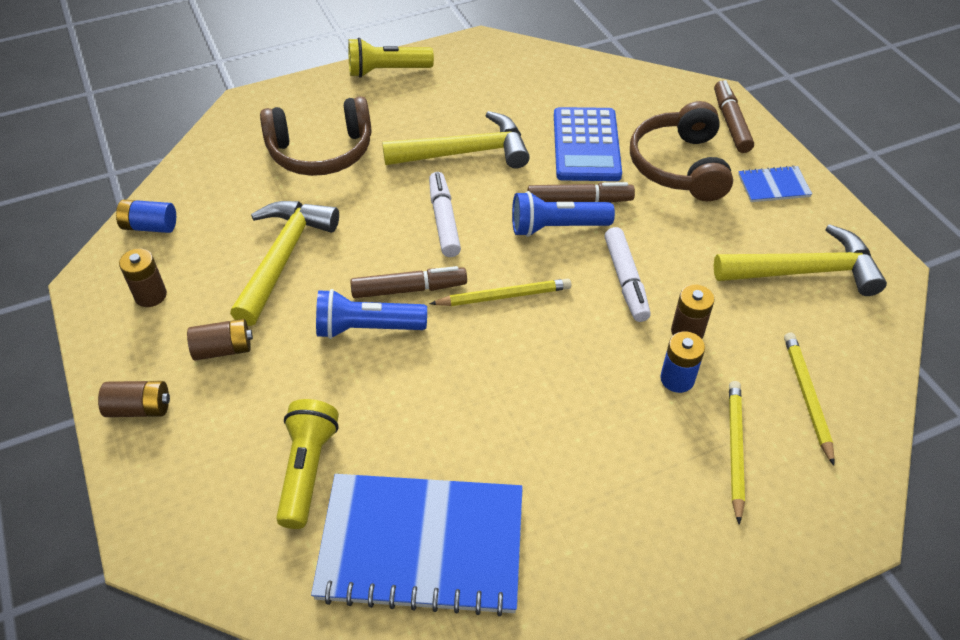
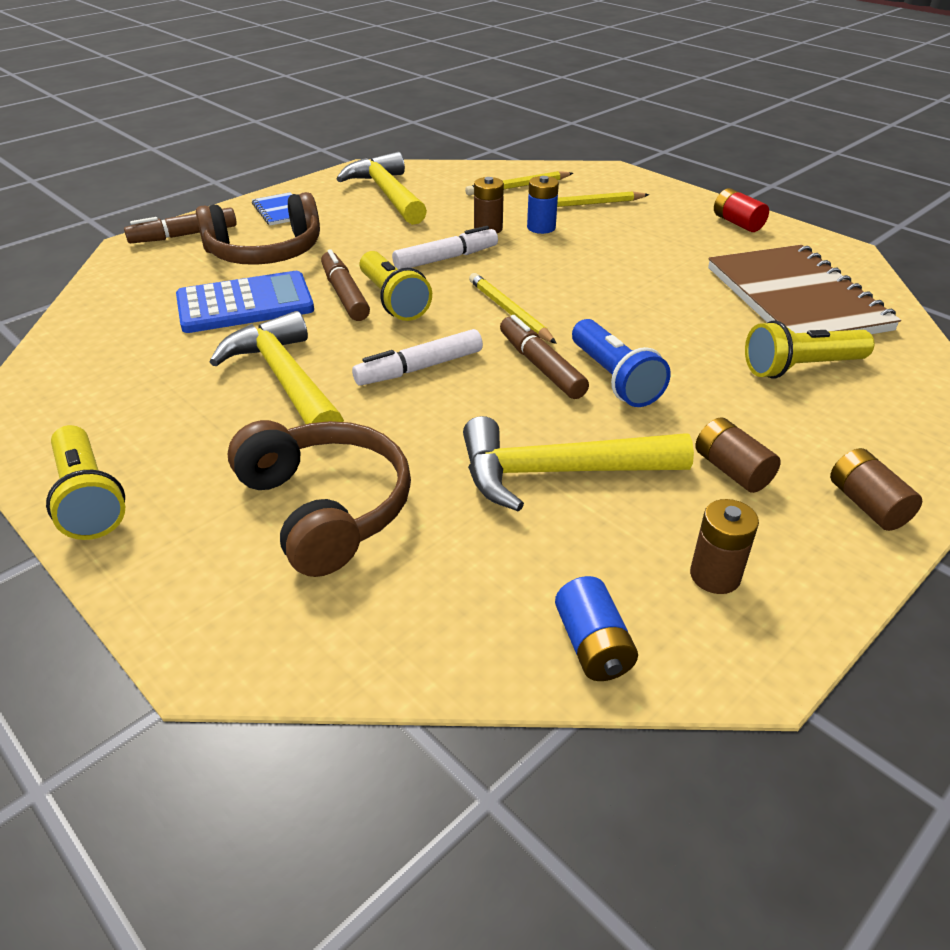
camera: 110 degrees left, 10 degrees down
(421, 545) = (795, 299): blue notebook -> brown notebook
(556, 227) = (393, 300): blue flashlight -> yellow flashlight
(632, 598) = (737, 223): none -> red battery

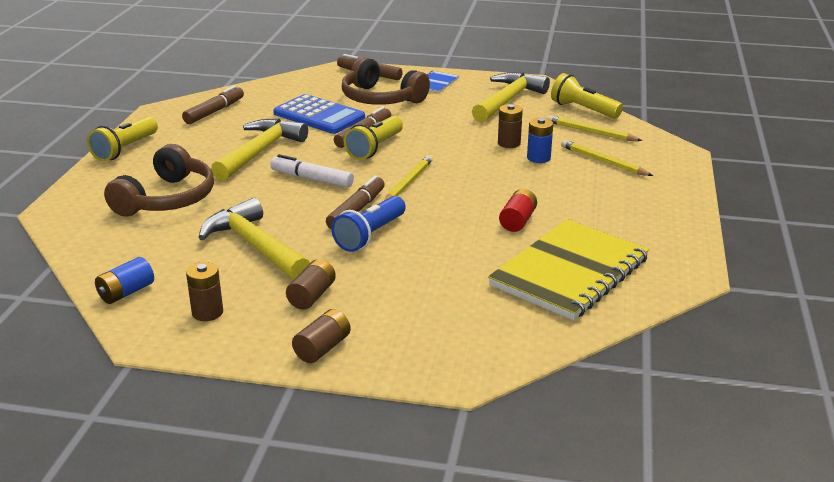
camera: 55 degrees right, 10 degrees down
(95, 374) = (214, 112): none -> brown marker
(446, 258) = (447, 145): white marker -> none
(737, 223) = (668, 222): red battery -> red battery (517, 221)
(795, 299) = (569, 272): brown notebook -> yellow notebook
(800, 367) = (466, 294): yellow flashlight -> yellow flashlight (583, 109)

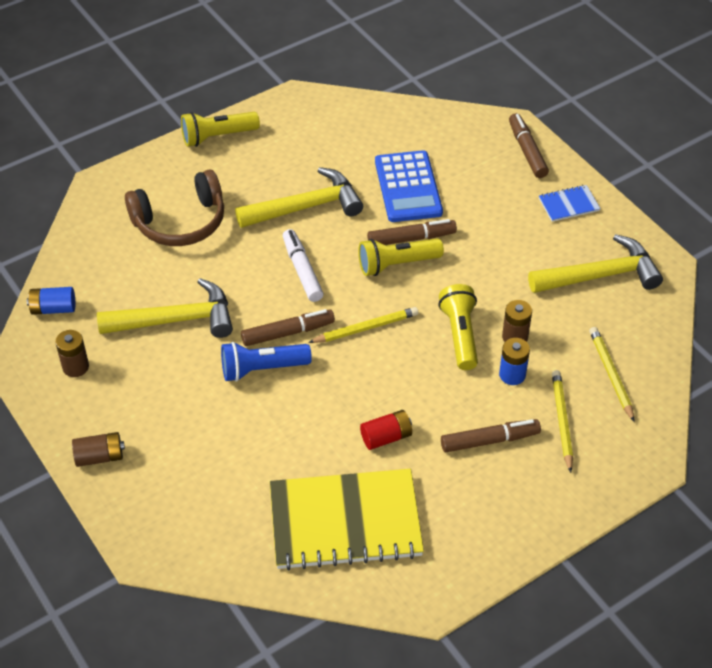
camera: 45 degrees right, 20 degrees up
(214, 112) = (334, 126): brown marker -> brown marker (489, 440)
(254, 245) = (176, 320): yellow hammer -> yellow hammer turned 75 degrees clockwise
(312, 296) = (151, 402): brown battery -> none
(381, 99) = (489, 196): brown headphones -> none
(583, 109) = (652, 338): yellow flashlight -> yellow flashlight (460, 335)

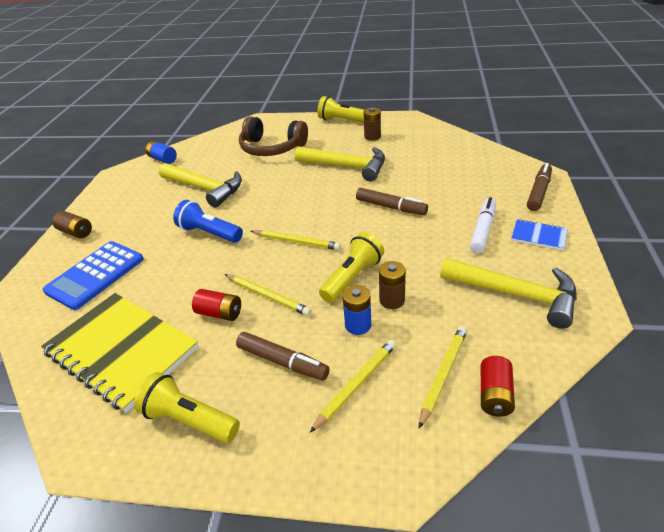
camera: 45 degrees right, 10 degrees down
(75, 367) = (132, 187): brown battery -> brown battery (372, 136)
(287, 333) = (249, 222): brown marker -> none
(302, 270) = (301, 195): white marker -> white marker (482, 230)
(396, 264) = (363, 216): yellow flashlight -> yellow flashlight (189, 419)
(408, 187) = (424, 180): blue calculator -> blue calculator (95, 275)
(408, 396) = (268, 296): none -> yellow pencil
(655, 368) = (494, 395): none -> red battery

